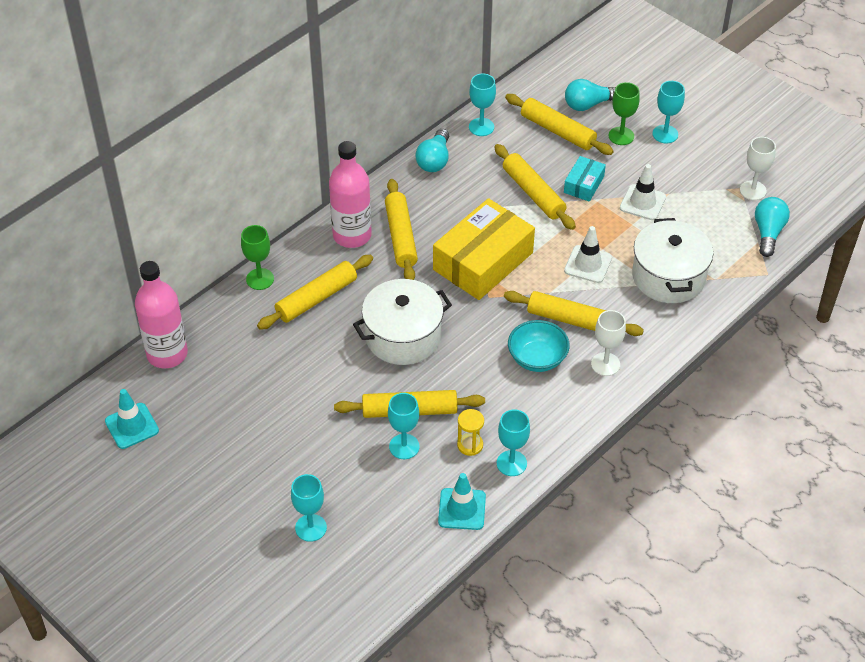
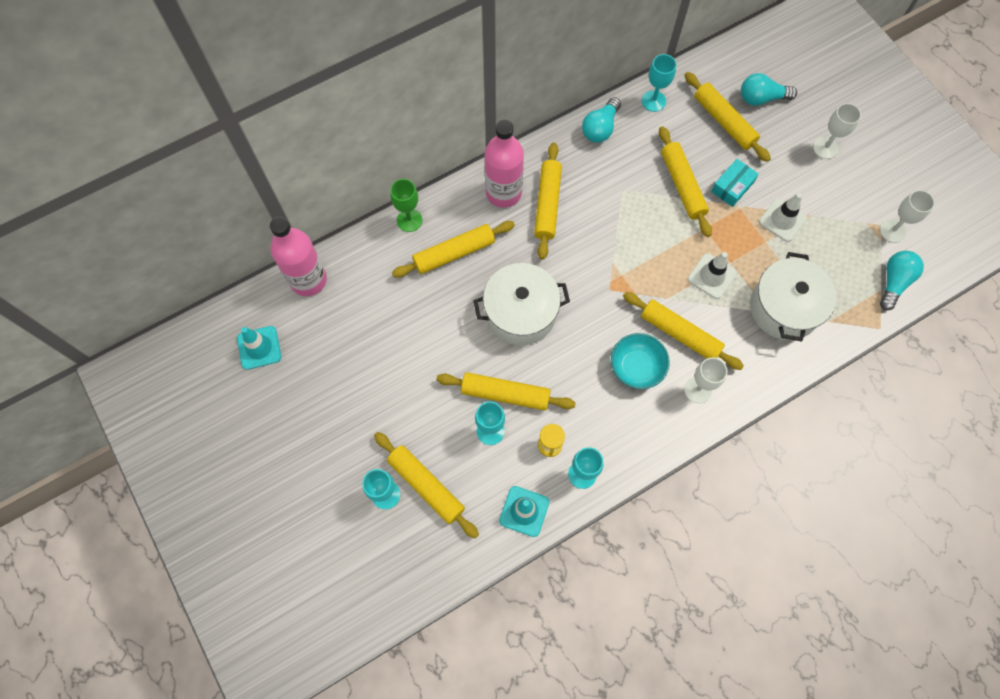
camera: 15 degrees right, 20 degrees up
(351, 510) = (426, 486): none -> yellow rolling pin
(483, 261) = (615, 249): yellow box -> none
(621, 136) = (782, 140): green goblet -> none
(665, 134) = (825, 148): turquoise goblet -> white goblet

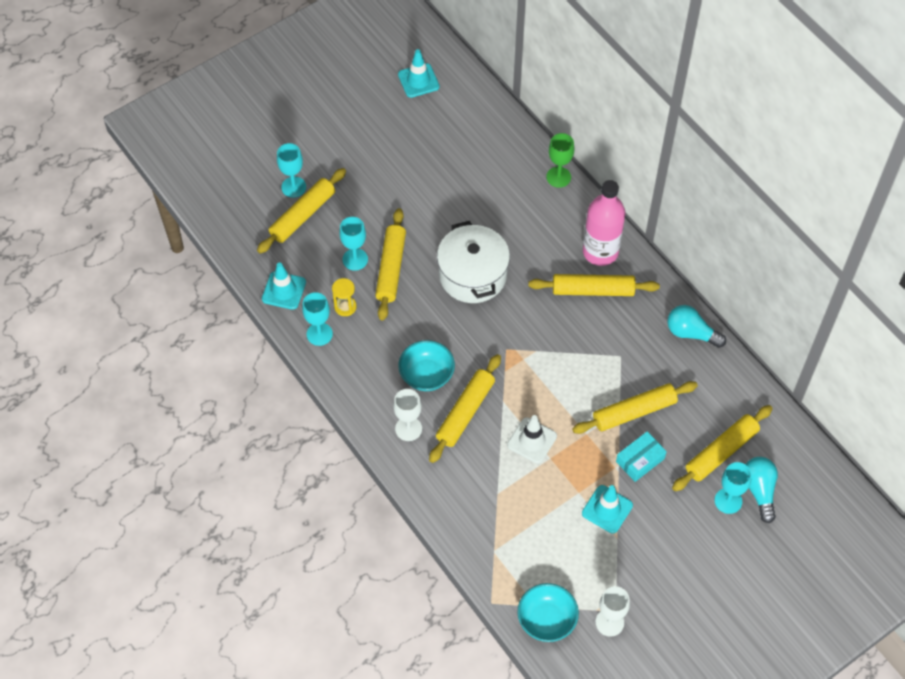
camera: 85 degrees right, 10 degrees down
(308, 280) = (487, 107): pink bottle -> none
(454, 253) = (528, 216): yellow rolling pin -> none
(653, 101) = (734, 382): turquoise goblet -> turquoise goblet (728, 501)
(732, 187) = (640, 460): turquoise box -> turquoise box turned 75 degrees counterclockwise
(782, 220) = (607, 509): white traffic cone -> turquoise traffic cone
(784, 308) = (504, 509): white pot -> none
(825, 148) = (705, 556): white goblet -> none
(894, 282) = (546, 620): turquoise light bulb -> turquoise bowl

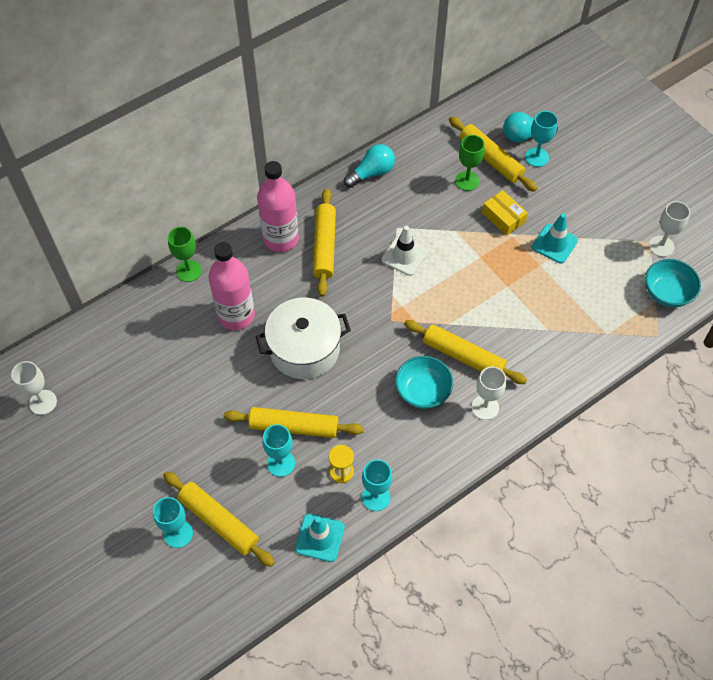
camera: 90 degrees left, 0 degrees up
(418, 80) = (43, 402): turquoise traffic cone -> white goblet
(509, 218) = (236, 315): none -> pink bottle
(532, 440) = (490, 300): white traffic cone -> white traffic cone (404, 256)
(634, 412) = (455, 219): yellow rolling pin -> none
(640, 460) = (503, 217): turquoise box -> yellow box
(688, 426) = (467, 181): none -> green goblet
(691, 333) = (371, 173): turquoise light bulb -> turquoise light bulb turned 150 degrees counterclockwise

